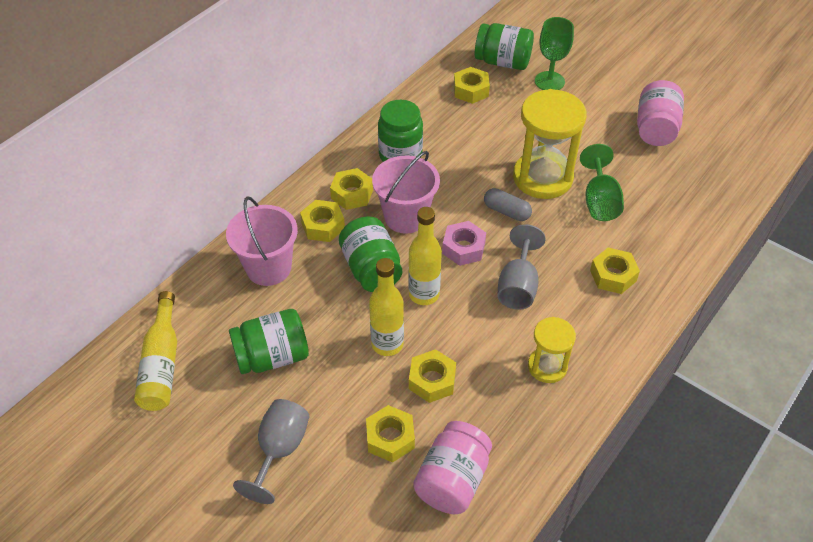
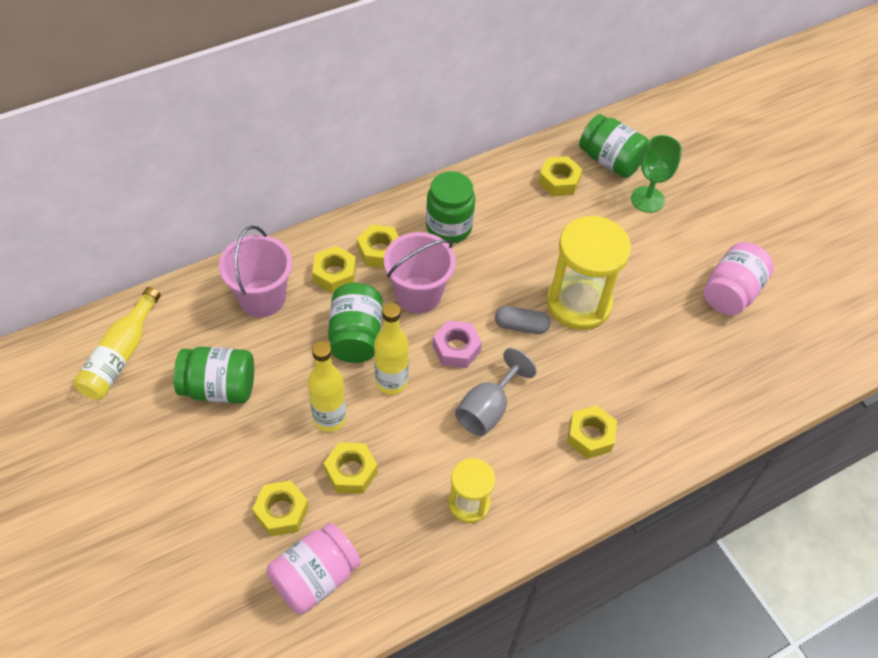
camera: 20 degrees right, 5 degrees up
(279, 450) = (178, 481): grey goblet -> none
(506, 211) = (521, 326): grey capsule -> grey capsule turned 45 degrees counterclockwise
(599, 201) = (623, 350): green goblet -> none

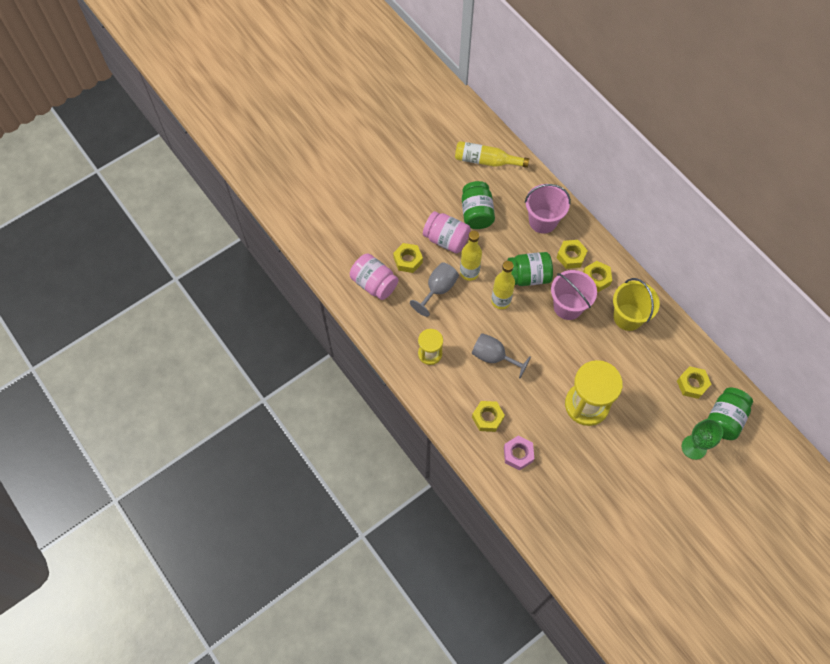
camera: 85 degrees right, 10 degrees up
(351, 472) = (438, 289): yellow nut -> grey goblet
(449, 227) = (628, 317): green jar -> yellow bucket
(456, 348) = (533, 334): pink nut -> pink nut (518, 454)
(521, 326) = (559, 370): grey capsule -> none
(731, 293) = (623, 508): pink jar -> pink jar (446, 239)

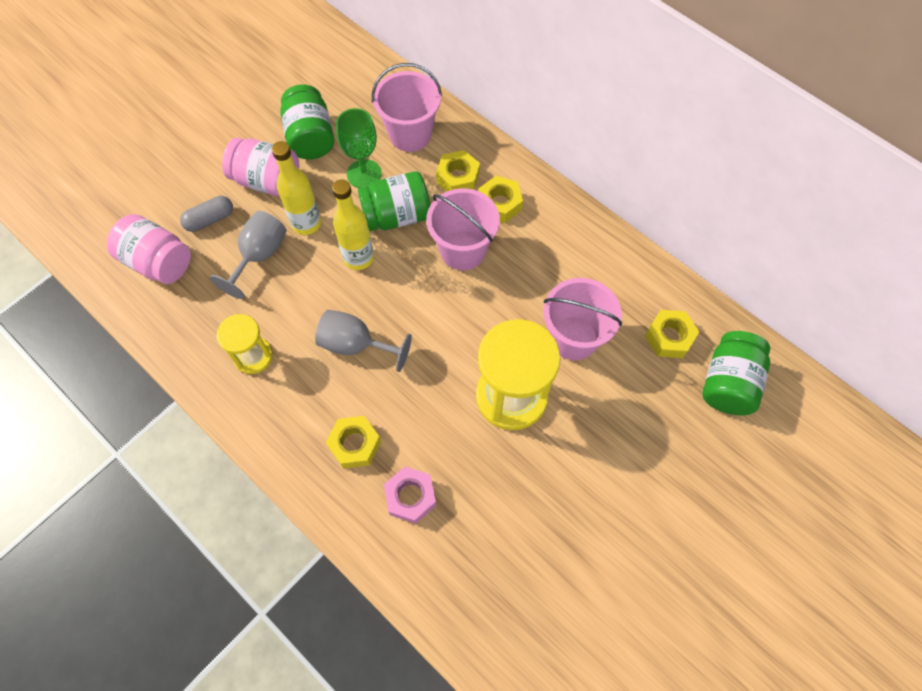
camera: 10 degrees left, 0 degrees up
(408, 260) = (210, 219): yellow nut -> grey capsule
(486, 161) = (319, 64): yellow bottle -> none
(628, 317) = (555, 252): yellow bucket -> none
(631, 375) = (573, 338): none -> pink bucket
(694, 447) = (690, 436): green goblet -> green goblet (364, 174)

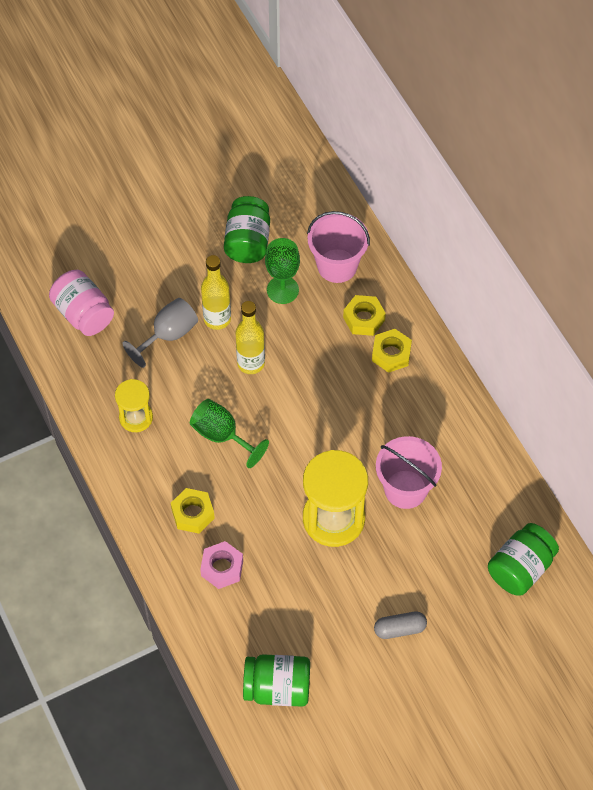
camera: 20 degrees right, 5 degrees down
(210, 219) = (137, 290): grey capsule -> grey capsule (400, 629)
(267, 181) = (197, 270): pink jar -> none
(356, 345) = (222, 435): grey goblet -> green goblet
(397, 216) = (297, 336): green jar -> green jar (277, 688)
(462, 250) = (342, 385): pink bucket -> none
(669, 337) = (488, 515): yellow nut -> none

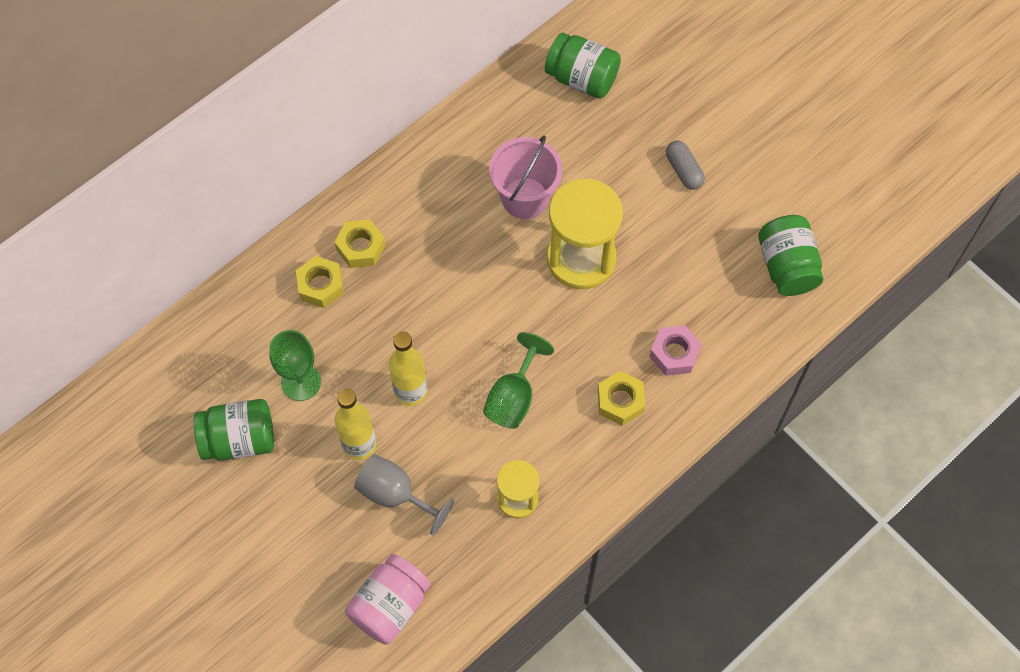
camera: 105 degrees left, 5 degrees up
(337, 266) = (253, 331): pink bucket -> none

